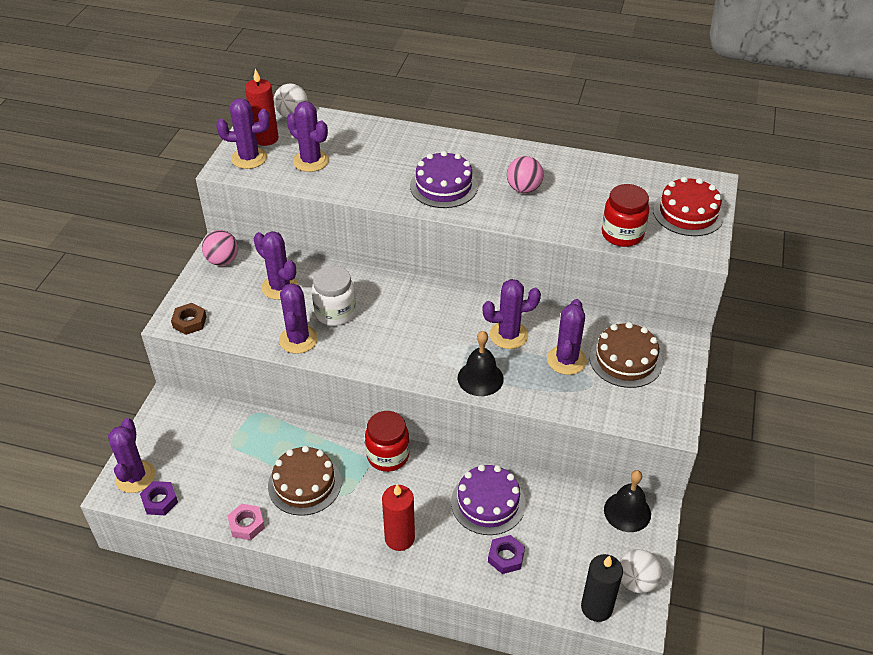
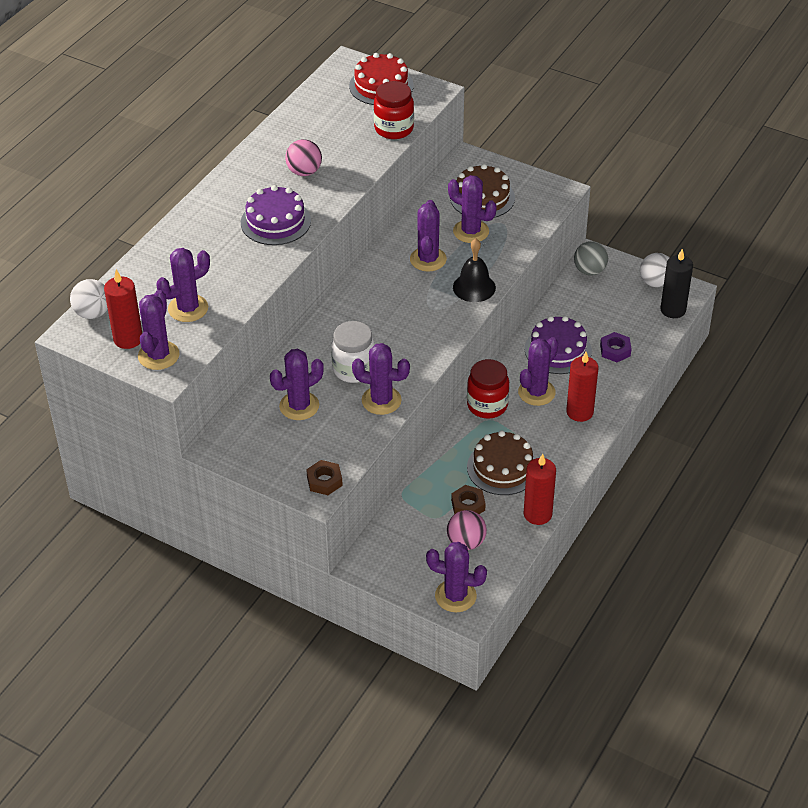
camera: 75 degrees left, 0 degrees up
(160, 501) = (492, 577): purple nut -> none
(222, 260) = (237, 447): pink ball -> pink ball (466, 542)
(246, 524) = (537, 514): pink nut -> red candle
(250, 465) = (468, 505): none -> brown nut
(418, 494) = (536, 392): none -> purple cactus
(627, 512) = (589, 271): black bell -> grey ball

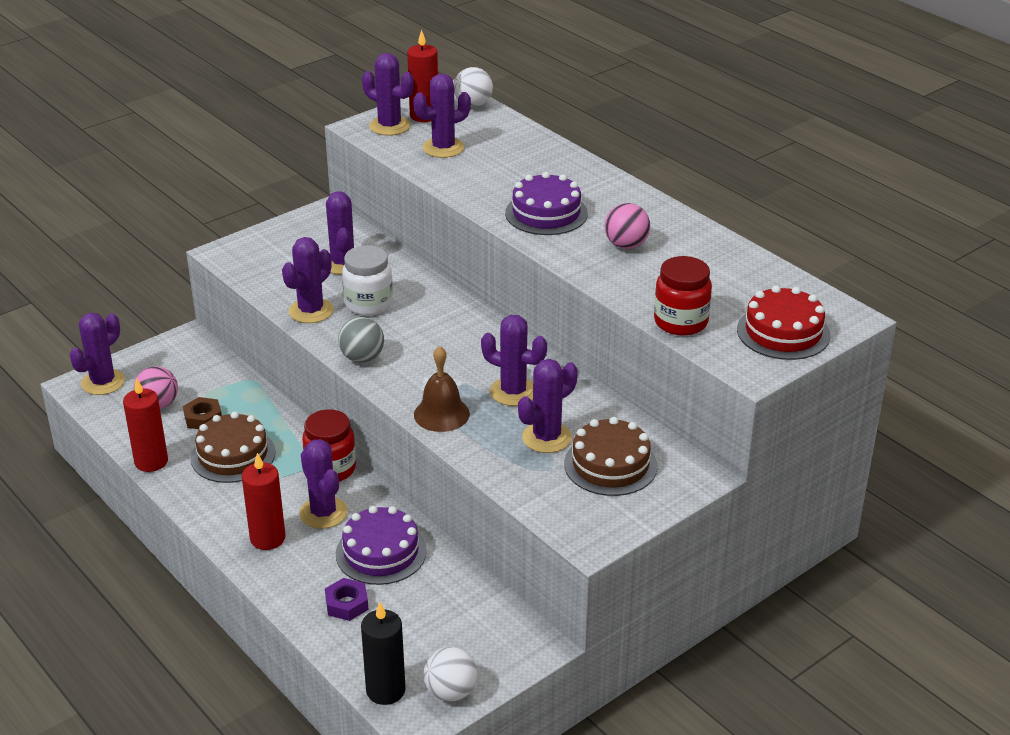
camera: 110 degrees right, 10 degrees down
(188, 308) = (443, 148): purple cactus -> purple cactus turned 75 degrees clockwise
(324, 481) = (234, 259): brown nut -> none
(474, 287) = (441, 414): black bell -> brown bell
(589, 271) = (511, 630): grey ball -> grey ball (362, 358)

